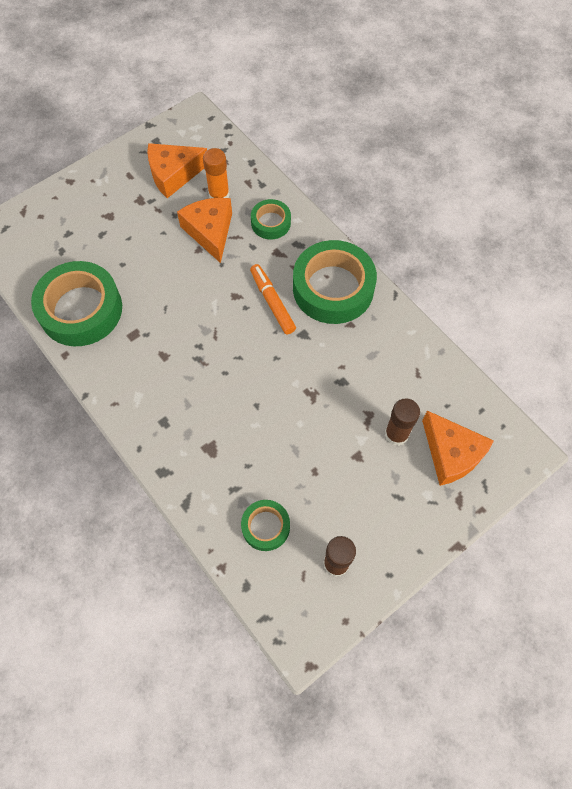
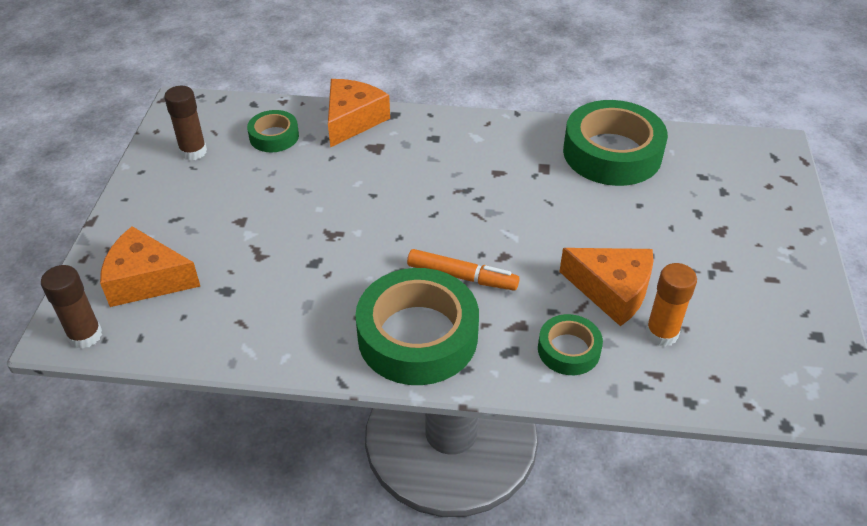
camera: 135 degrees right, 20 degrees down
(174, 174) = (737, 316): orange cheese -> orange cheese (352, 120)
(396, 434) = (217, 259): brown glue stick -> brown glue stick (85, 335)

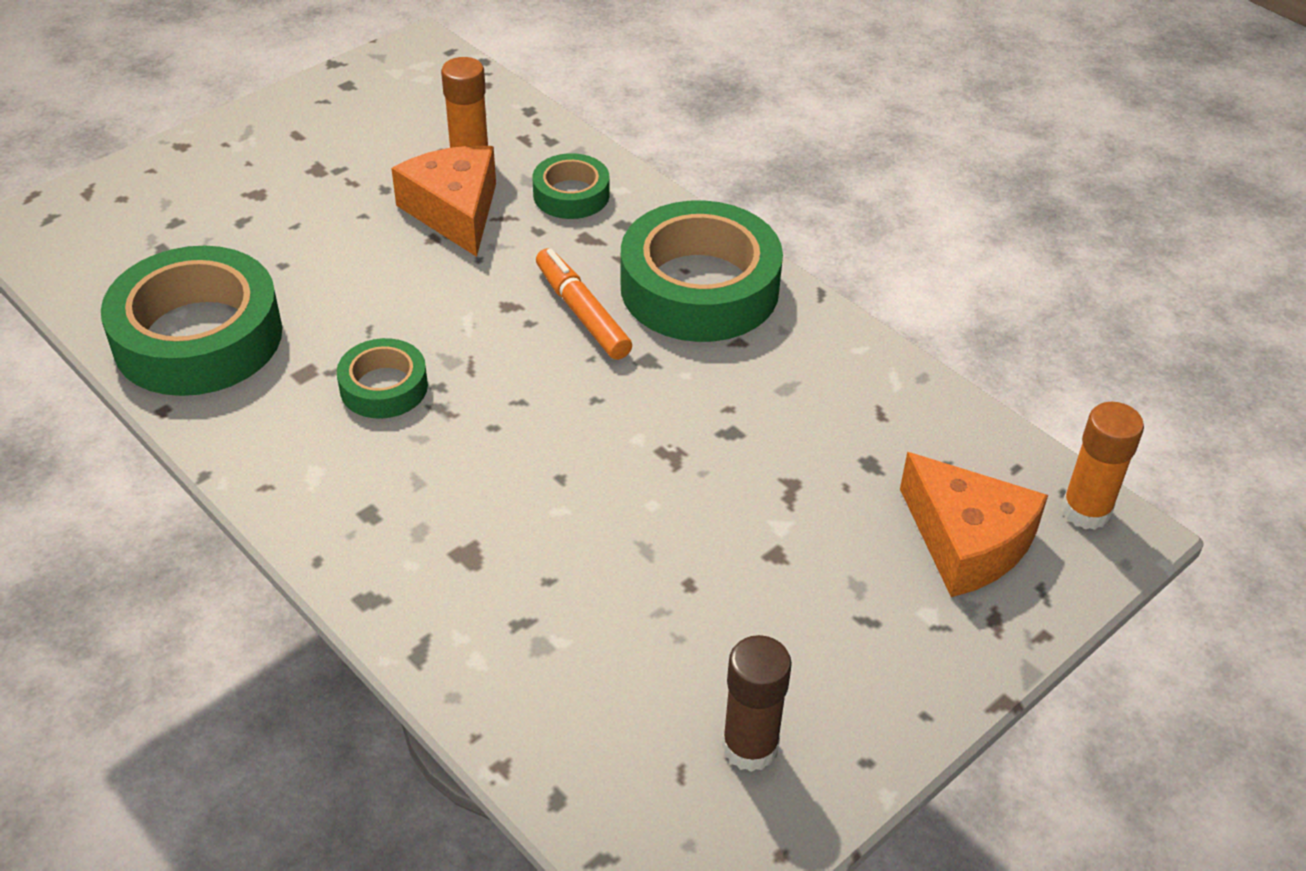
camera: 140 degrees left, 0 degrees up
(85, 335) = (1086, 511): brown glue stick -> orange glue stick
(274, 136) = (593, 686): green tape -> green tape (384, 387)
(352, 120) = (440, 632): orange cheese -> none

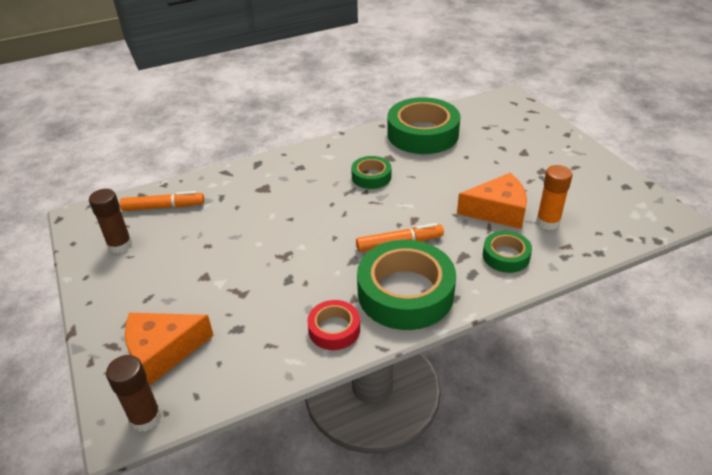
camera: 110 degrees right, 5 degrees down
(591, 723) = (163, 207): none -> orange marker
(812, 349) = (334, 329): none -> red tape
(1086, 511) = (145, 418): orange glue stick -> brown glue stick

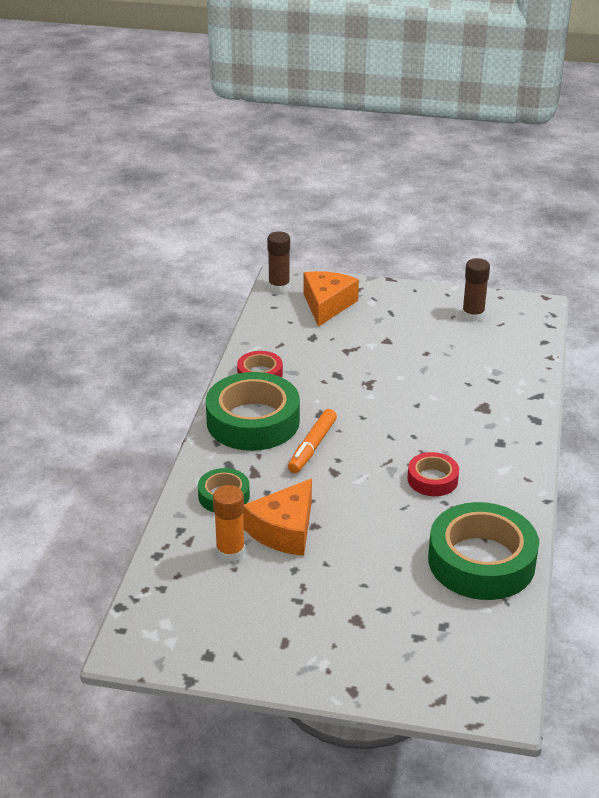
camera: 125 degrees right, 5 degrees down
(163, 207) = (509, 347): orange marker -> none
(371, 177) = (432, 479): green tape -> red tape

